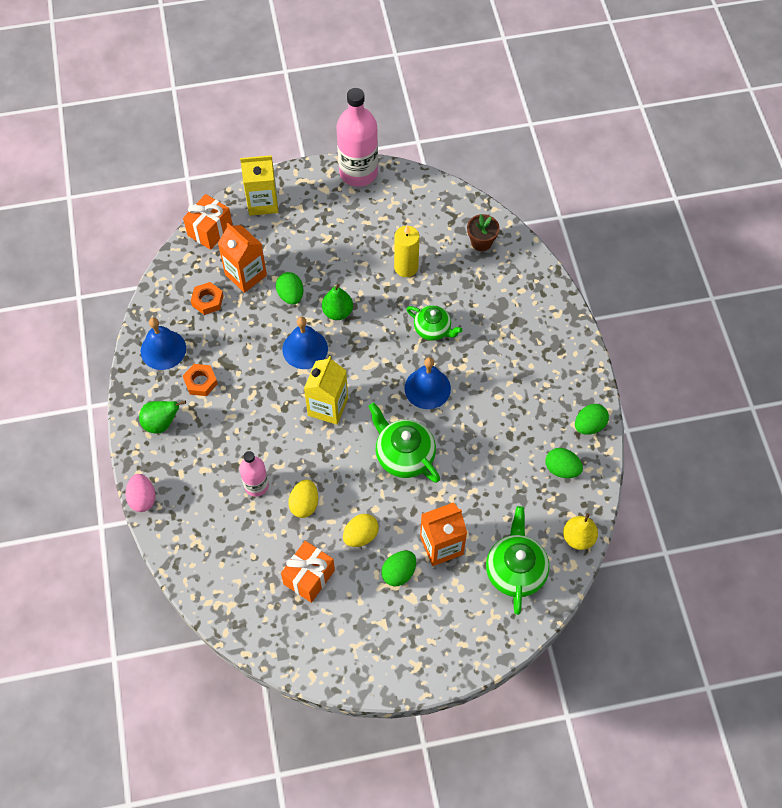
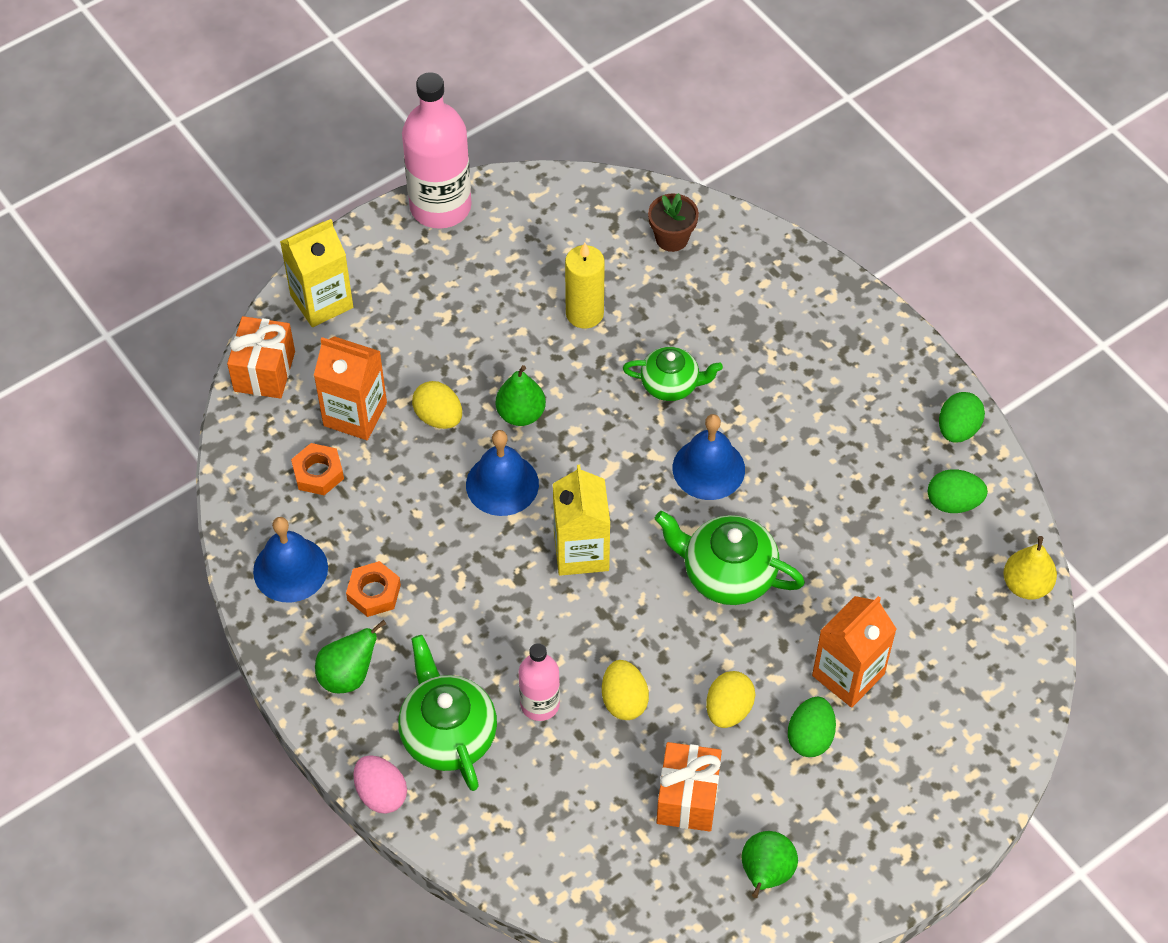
camera: 25 degrees left, 5 degrees down
(291, 295) = (438, 417): green egg -> yellow egg
(329, 642) = (766, 874): none -> green pear
(515, 570) = (966, 664): green teapot -> green teapot (448, 734)

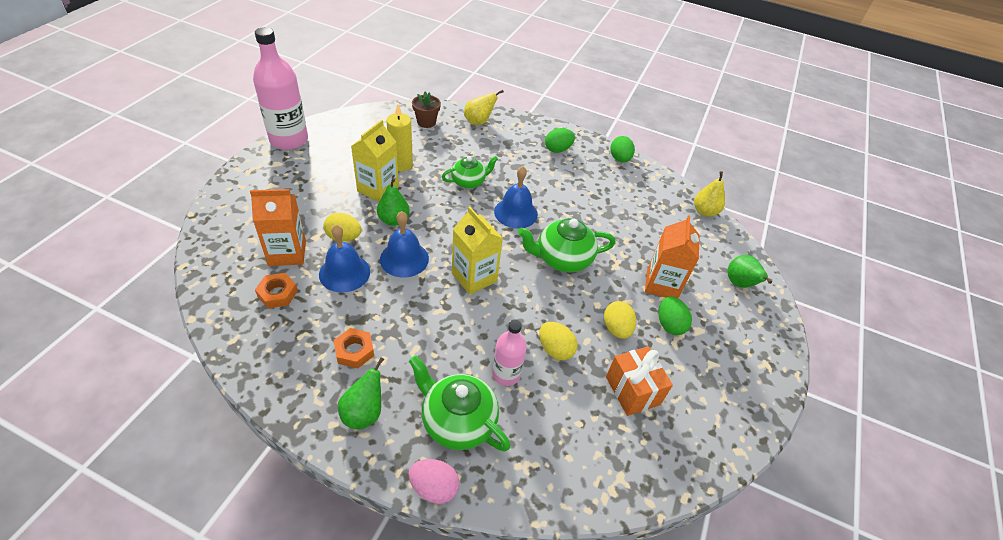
camera: 35 degrees left, 10 degrees down
(264, 371) = (211, 249): orange gift -> none
(290, 569) = (285, 359): blue bell -> blue bell (344, 273)
(321, 301) = (235, 202): yellow carton -> yellow carton (378, 189)
(761, 266) = (478, 122): none -> yellow pear
(766, 874) = (709, 415): green pear -> green pear (739, 284)
(953, 502) = (643, 188): green egg -> green egg (557, 149)

